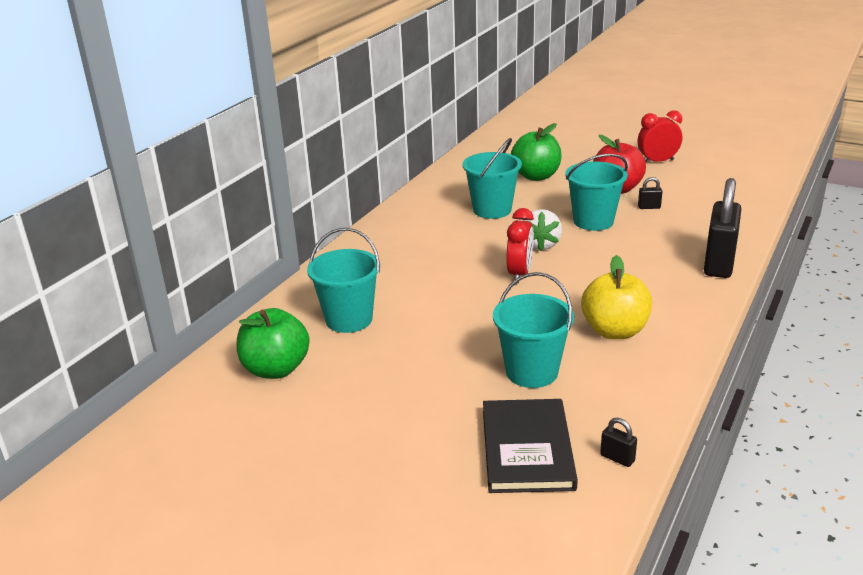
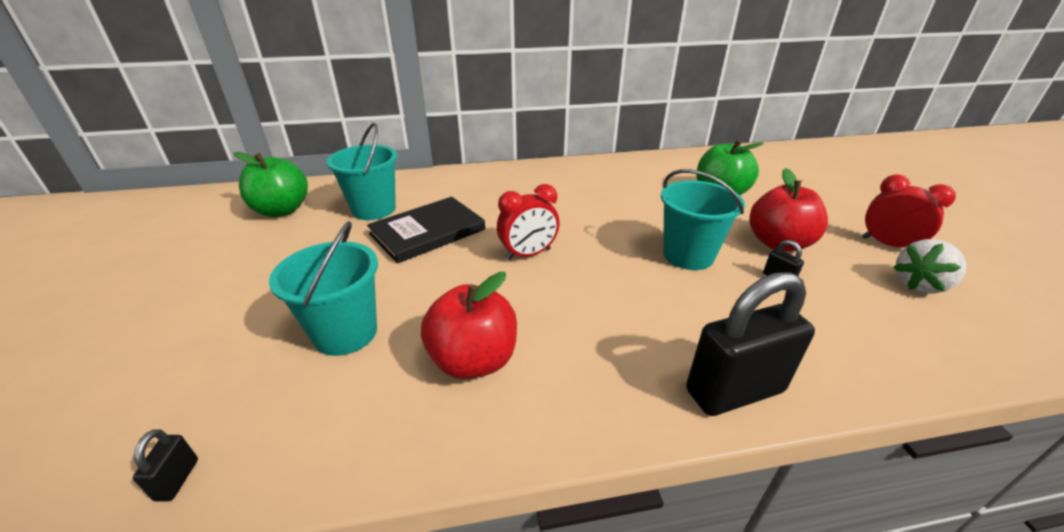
camera: 50 degrees right, 5 degrees up
(492, 210) = (624, 198): turquoise bucket -> none
(527, 449) = (187, 389): black book -> black book (427, 232)
(540, 245) = (597, 244): white strawberry -> white strawberry (919, 285)
(614, 331) = (473, 360): yellow apple -> red apple

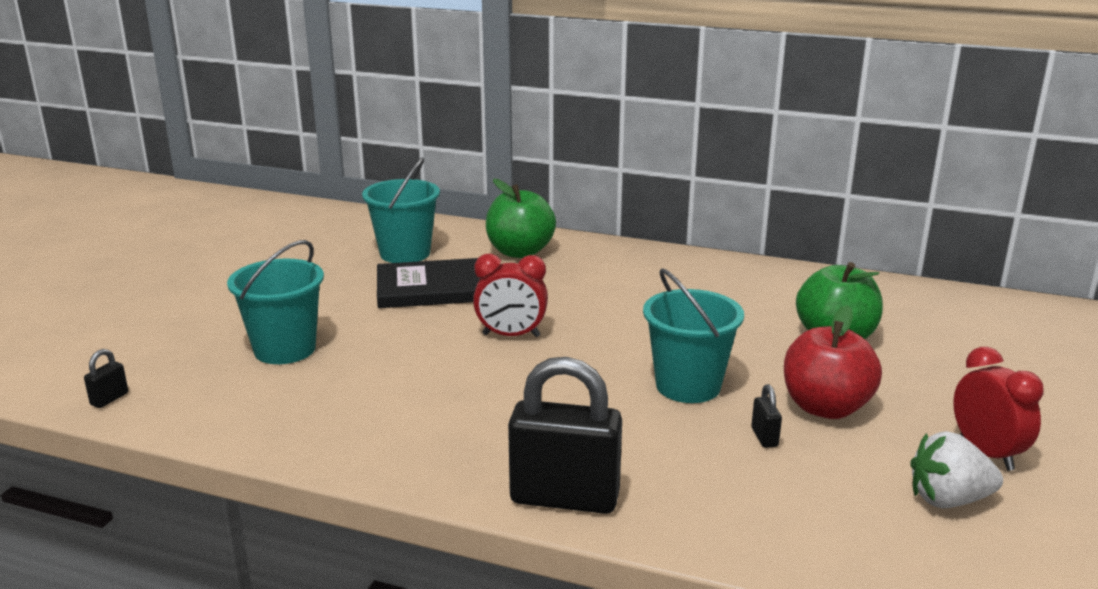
camera: 30 degrees right, 10 degrees down
(282, 210) = (320, 233): green apple -> green apple (520, 252)
(473, 360) = (364, 400): red apple -> none

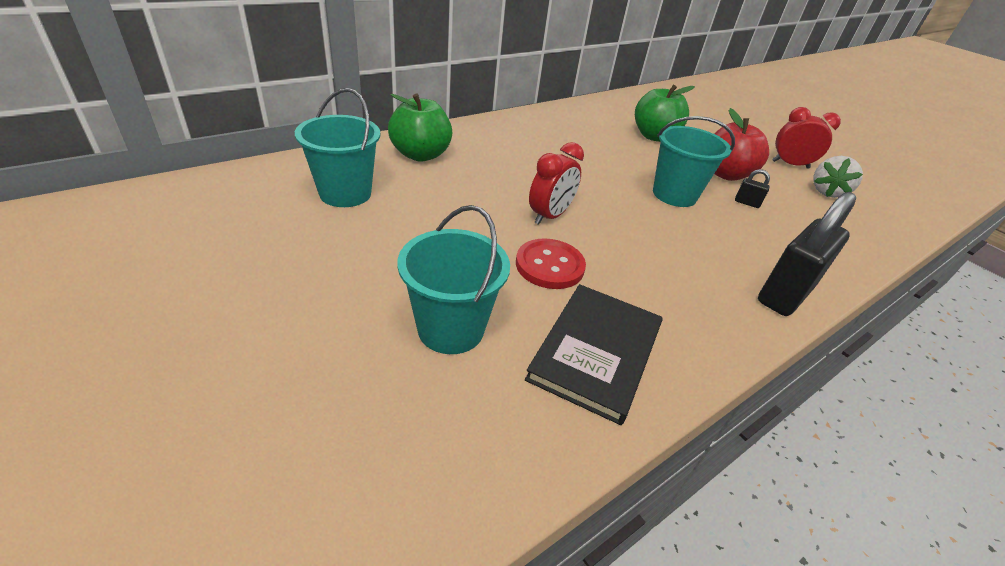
camera: 60 degrees left, 15 degrees up
(109, 399) = (427, 514): black padlock -> none
(424, 359) = (549, 265): none -> red button
(435, 288) = (431, 209): black book -> black book (595, 352)

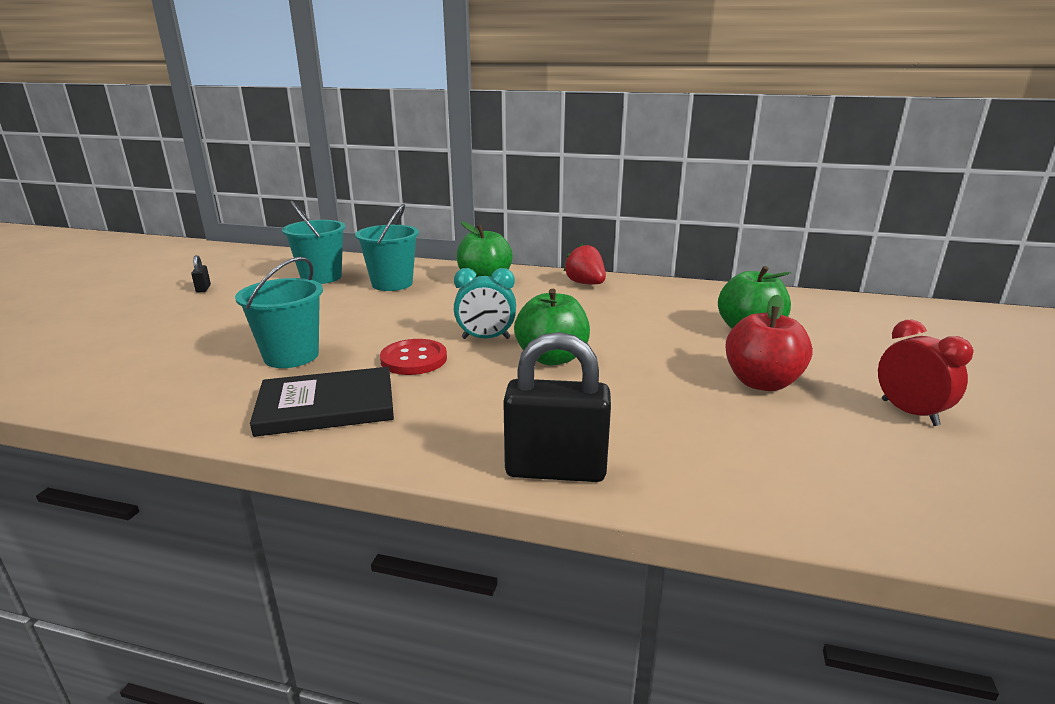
camera: 55 degrees right, 15 degrees down
(500, 130) = (585, 283): none -> red strawberry
(549, 216) = (486, 338): red clock -> turquoise clock
(619, 211) = (552, 358): none -> green apple
(674, 195) = (642, 370): turquoise bucket -> turquoise bucket (321, 277)
(746, 203) = (719, 408): black padlock -> black padlock (203, 289)
(827, 192) = (896, 453): white strawberry -> none

